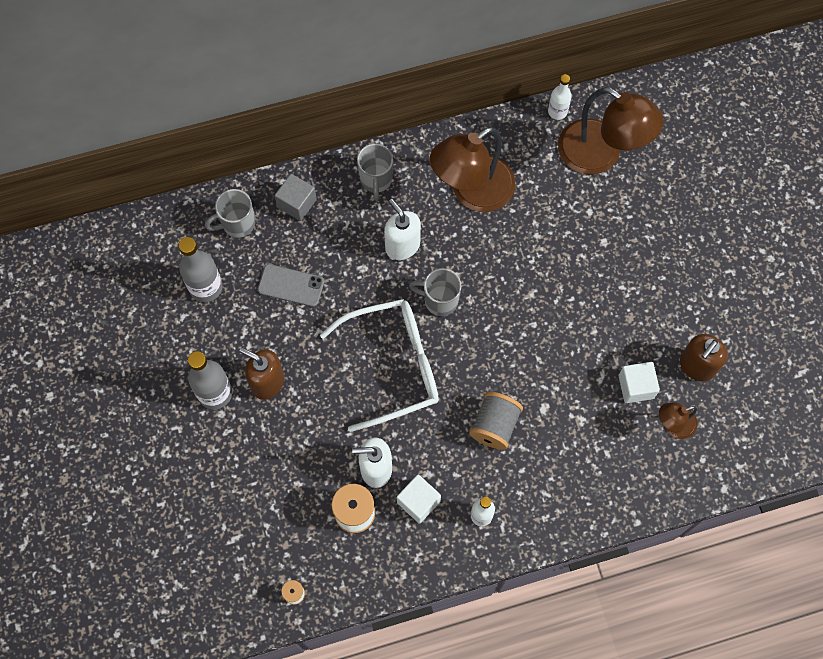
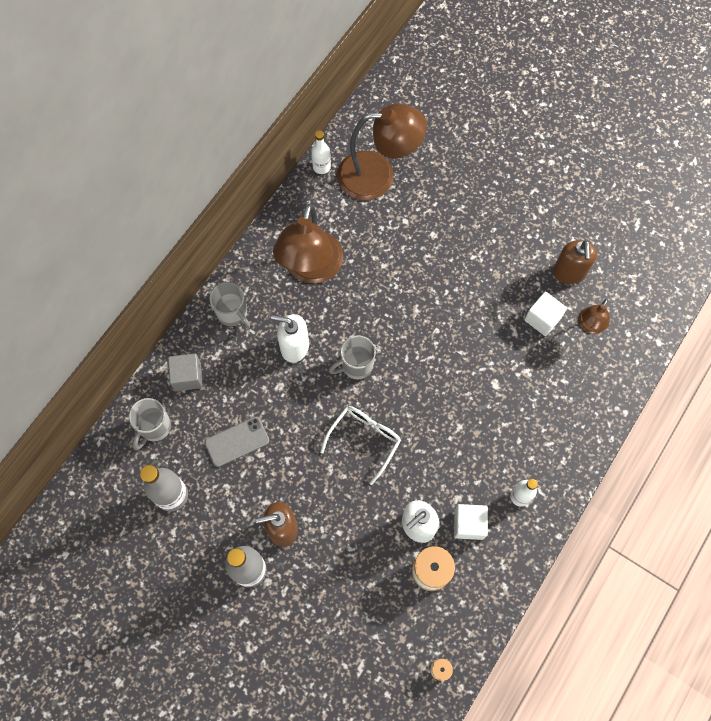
camera: 40 degrees left, 0 degrees up
(394, 366) = (365, 439): white glasses -> white glasses, size x0.61
(494, 425) = (473, 424): grey spool -> none

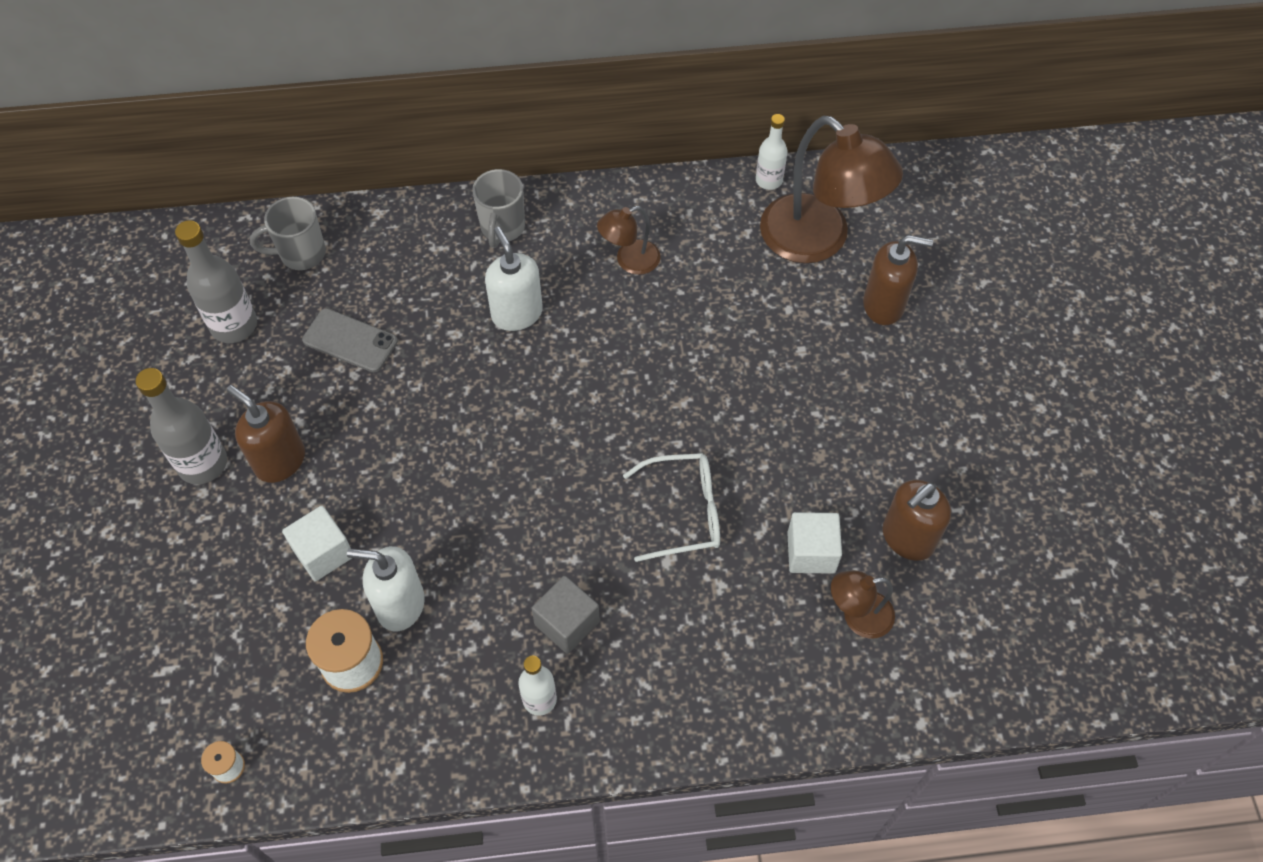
camera: 50 degrees right, 10 degrees down
(188, 376) = (388, 241): grey cube -> grey cube (567, 623)
(311, 269) = (629, 261): brown lamp -> brown lamp, size x0.49
(356, 366) = (551, 391): grey mug -> none
(365, 439) = (464, 467): white glasses -> white glasses (684, 512)
(440, 178) = (884, 305): none -> brown soap dispenser
(468, 524) = (450, 663): white cube -> white cube (323, 553)

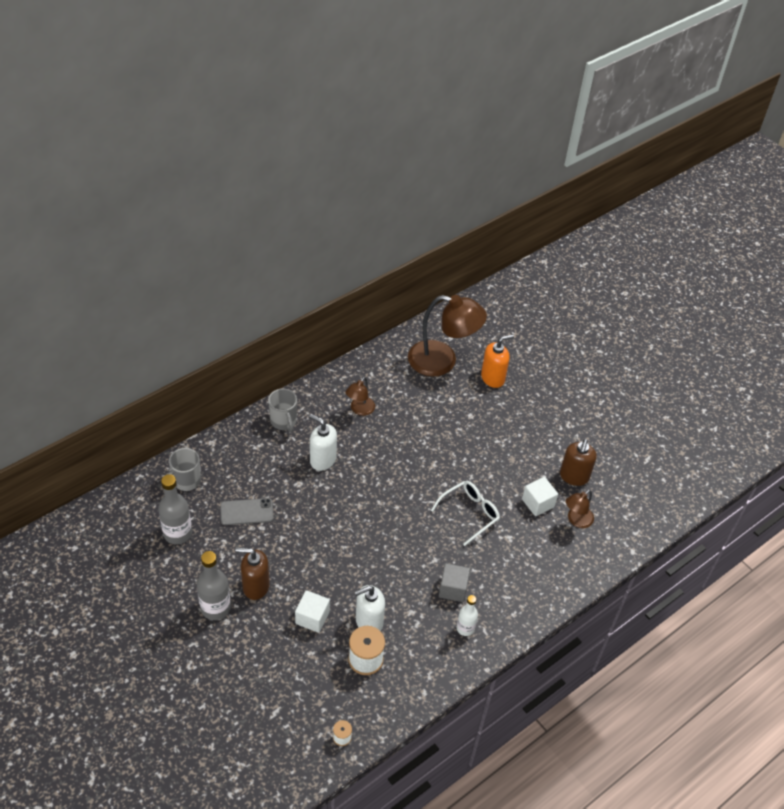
camera: 35 degrees left, 10 degrees down
(769, 180) = (399, 342): white bottle -> none
(884, 305) = (493, 378): brown soap dispenser -> orange soap dispenser

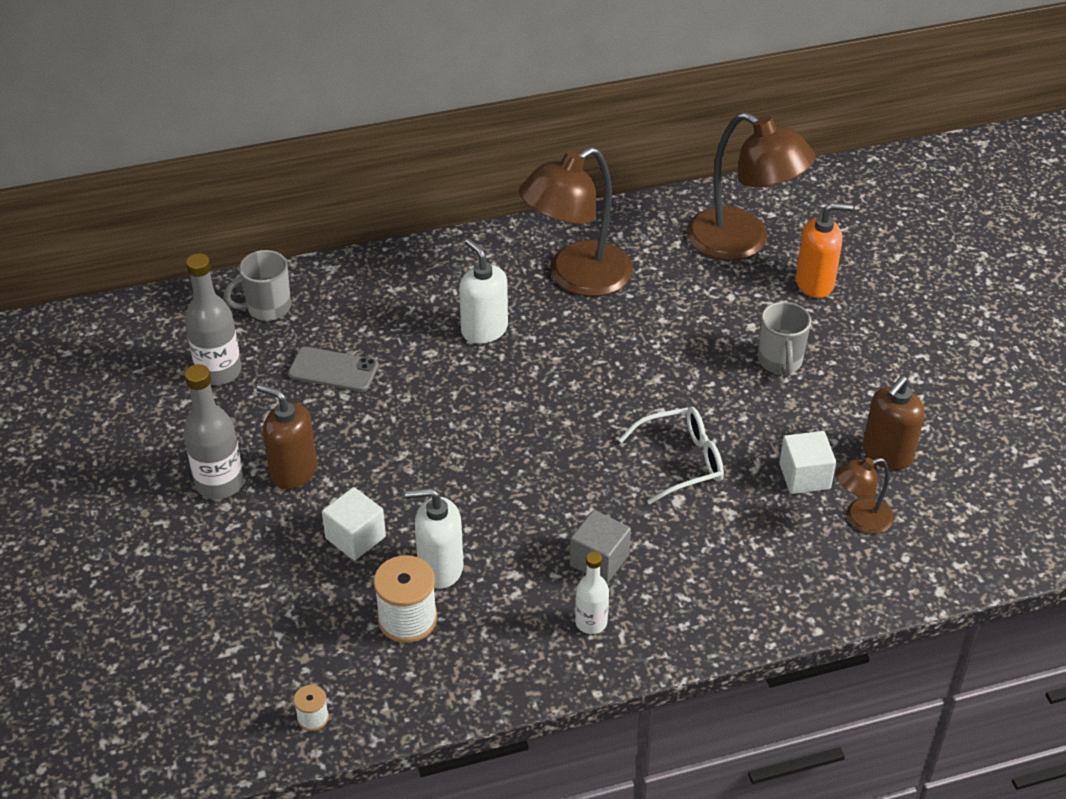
camera: 25 degrees right, 5 degrees down
(283, 422) = (451, 266): grey mug -> grey mug (780, 362)
(360, 410) = (576, 277): brown lamp -> brown lamp, size x2.04

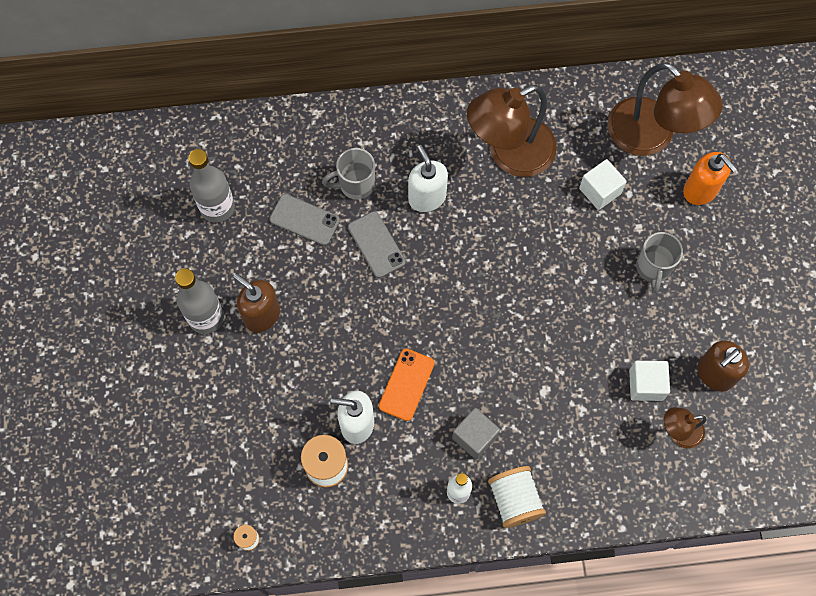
camera: 10 degrees right, 25 degrees up
(267, 308) = (261, 148): grey mug -> grey mug (355, 185)
(355, 537) = (299, 385): white cube -> white cube (600, 191)
(429, 382) = (376, 244): none -> grey phone
(498, 517) = (406, 384): none -> orange phone
(668, 620) = (514, 500): none -> white spool
(682, 461) = (555, 354): white glasses -> none
(815, 283) = (700, 190): orange soap dispenser -> orange soap dispenser turned 45 degrees clockwise

